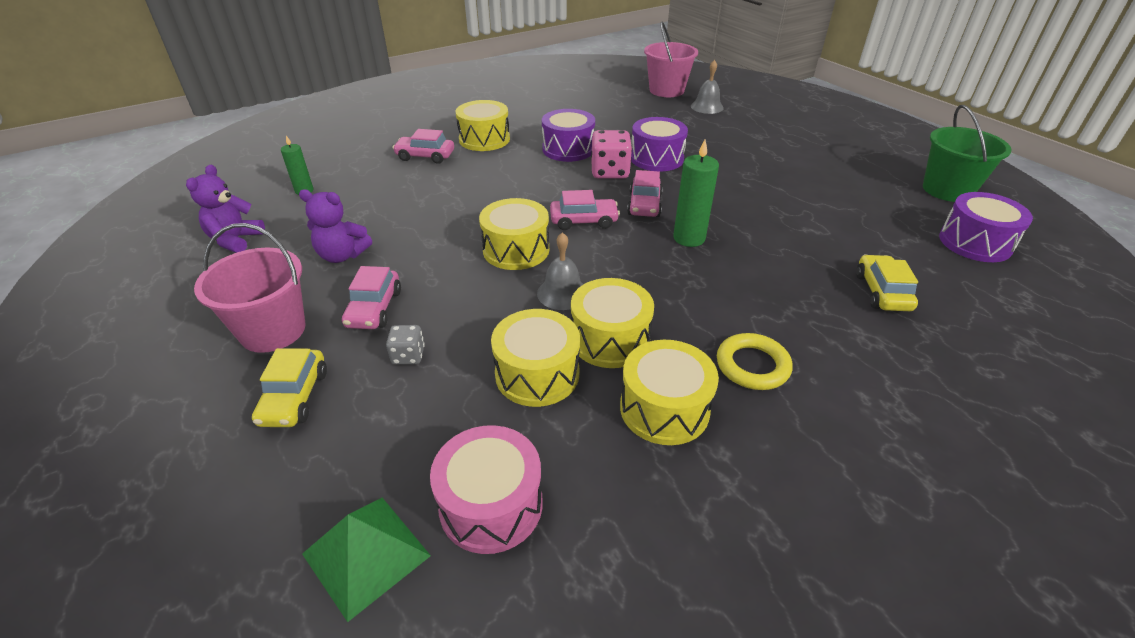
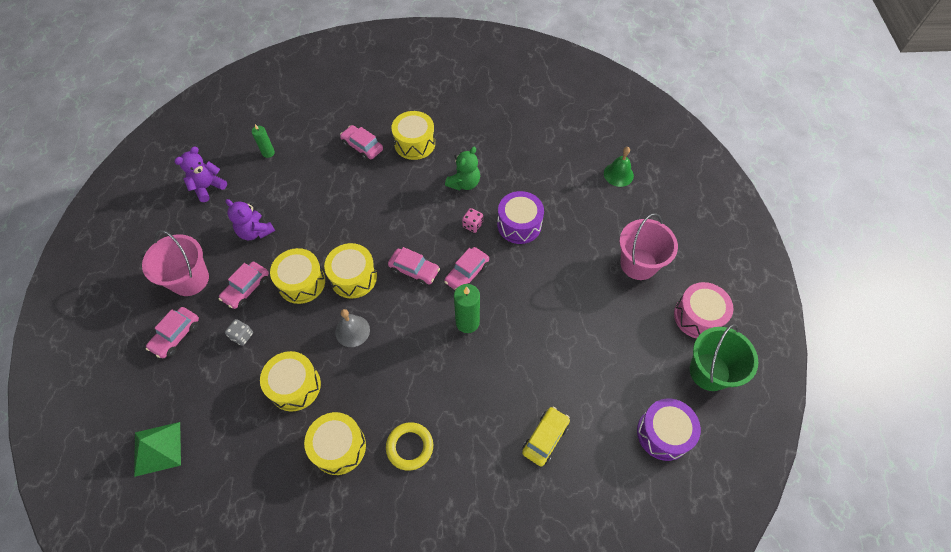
camera: 30 degrees right, 20 degrees up
(294, 397) = (176, 335): yellow car -> pink car
(491, 505) = (220, 454): pink drum -> pink drum (698, 316)
(568, 149) = (464, 183): purple drum -> green teddy bear
(610, 172) = (472, 225): pink dice -> pink dice, size x0.55
(610, 339) = (350, 382): yellow drum -> yellow drum (301, 282)
(666, 90) = (605, 135): pink bucket -> pink bucket (638, 264)
(707, 107) = (618, 174): grey bell -> green bell

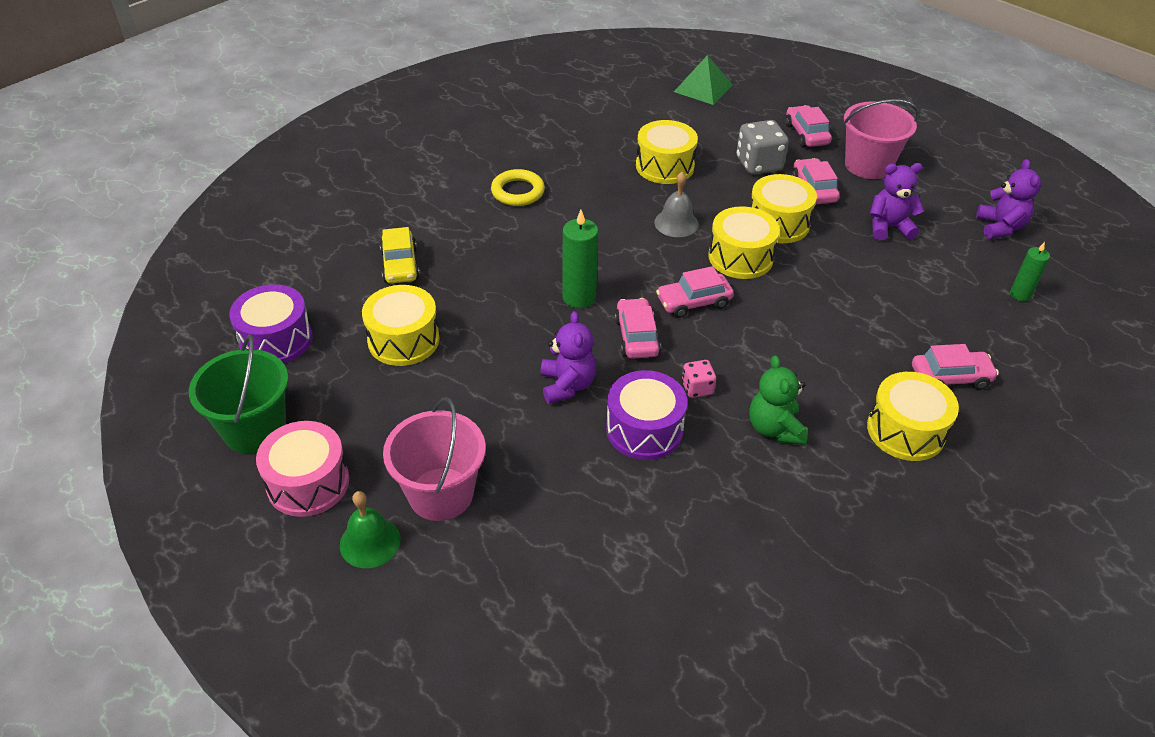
camera: 135 degrees right, 15 degrees down
(242, 336) = (758, 164): grey dice -> grey dice, size x1.81
(339, 447) = (575, 160): yellow drum -> yellow drum (403, 340)
(530, 273) = (567, 385): none -> purple teddy bear
(618, 174) = (590, 615): green bell -> green bell (370, 542)

